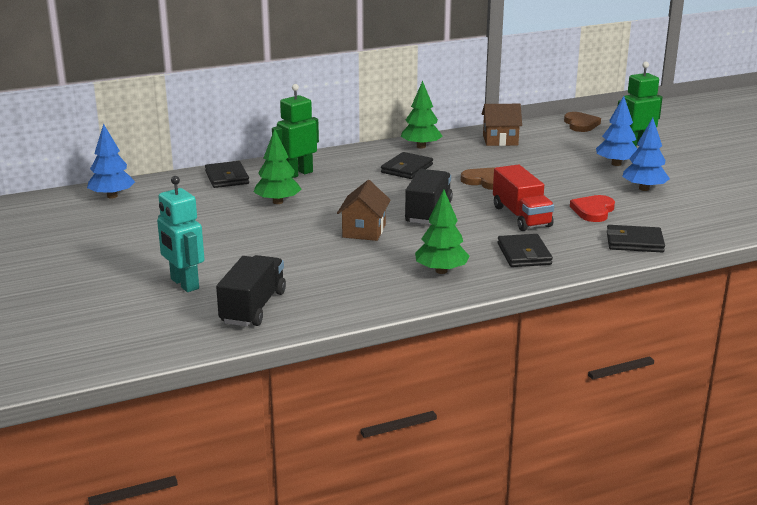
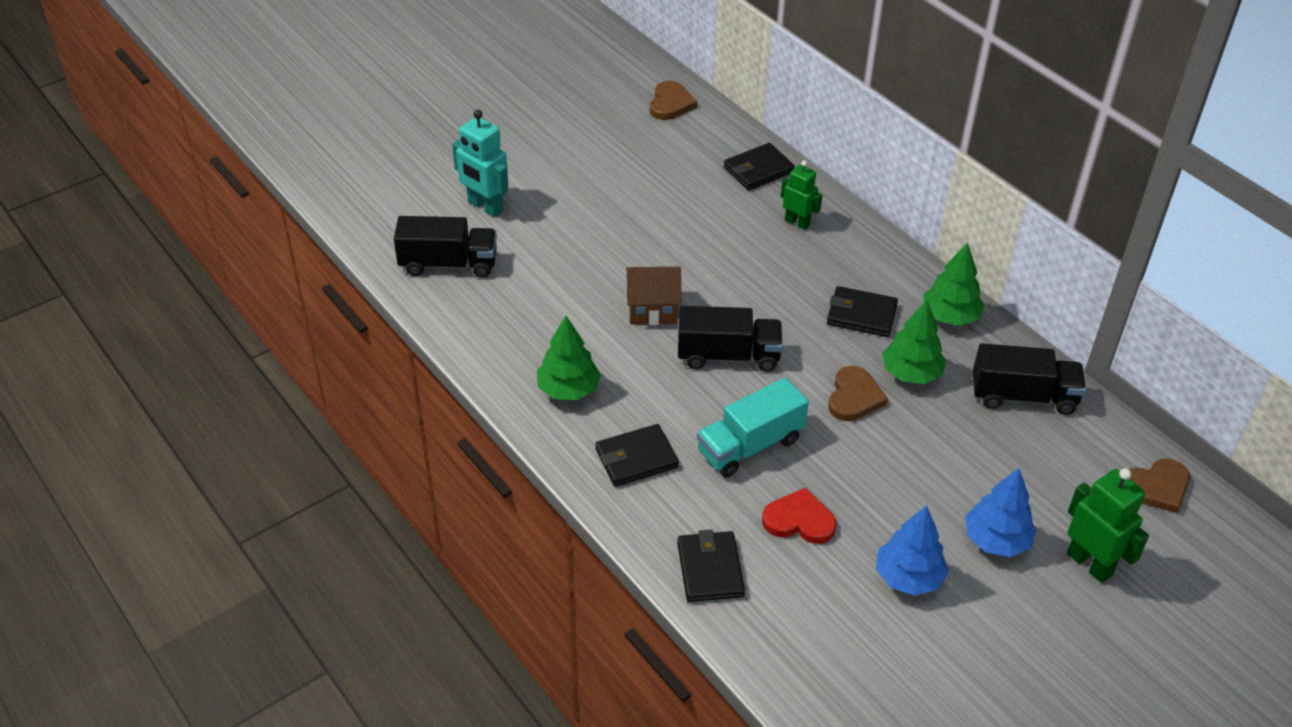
camera: 75 degrees right, 20 degrees up
(112, 196) = (670, 103): blue tree -> brown heart
(184, 284) = (485, 207): turquoise robot -> turquoise robot turned 90 degrees counterclockwise
(278, 202) = (706, 225): green tree -> green tree (911, 373)
(298, 174) = (797, 222): green robot -> green robot, size x0.66
(500, 140) = (1023, 396): brown house -> black truck
(521, 216) = (750, 446): red truck -> turquoise truck

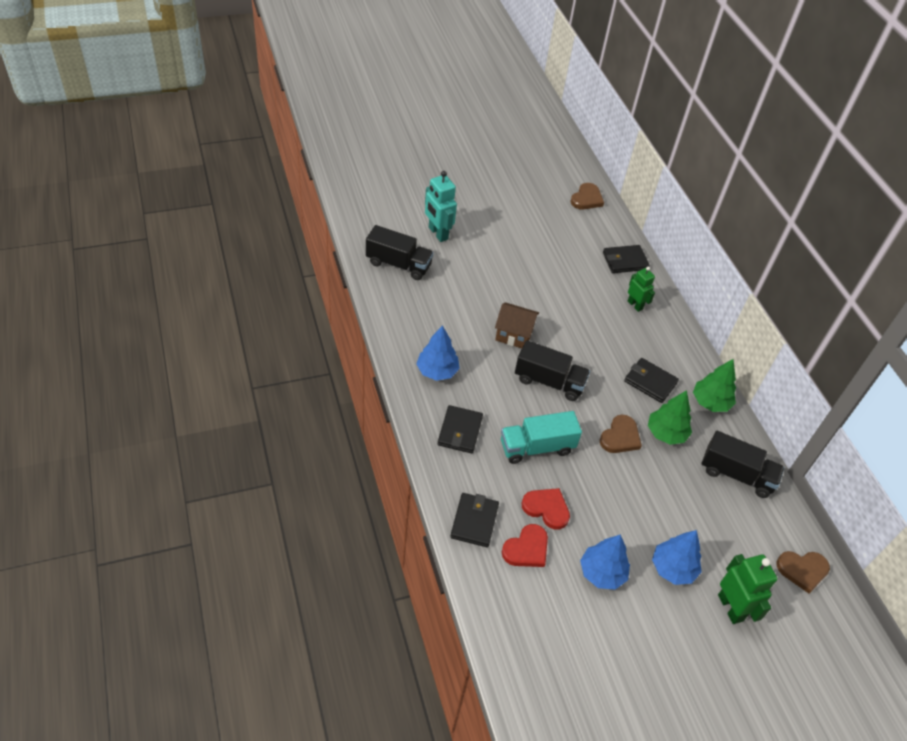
camera: 15 degrees right, 5 degrees up
(568, 390) = (437, 371): green tree -> blue tree
(636, 458) = (460, 431): black wallet -> black wallet turned 75 degrees counterclockwise
(796, 581) = (526, 549): none -> red heart

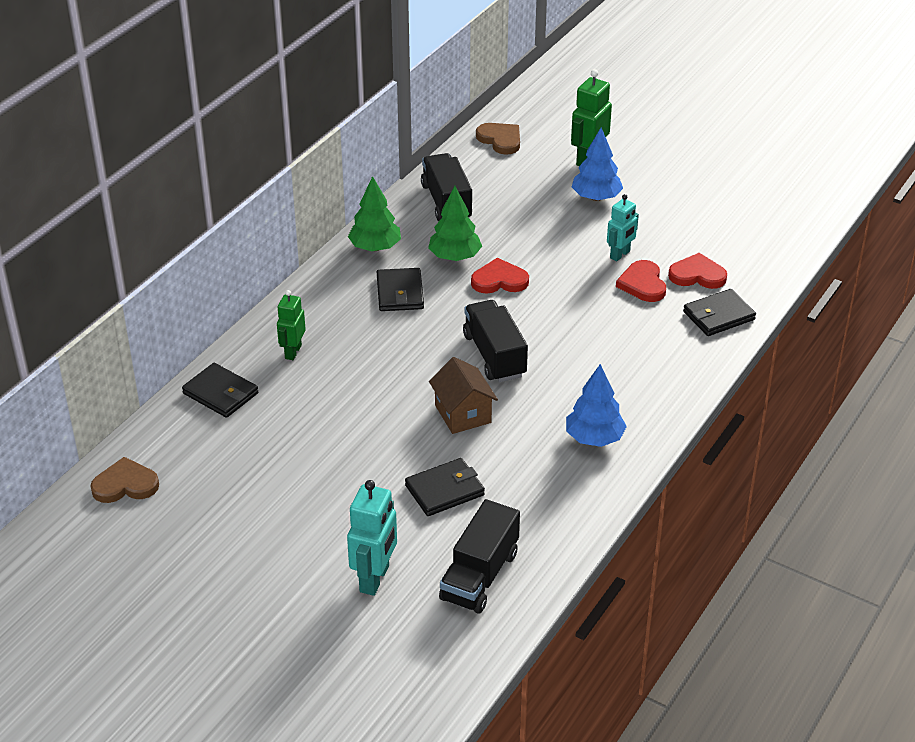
camera: 125 degrees left, 10 degrees down
(398, 264) = (479, 576): black truck -> black truck turned 135 degrees counterclockwise
(460, 431) = (642, 378): black wallet -> black wallet (444, 490)
(536, 447) = (587, 322): turquoise truck -> none
(590, 523) = (620, 255): none -> turquoise robot
(602, 573) = (656, 228): blue tree -> none
(620, 437) = (499, 280): brown heart -> red heart

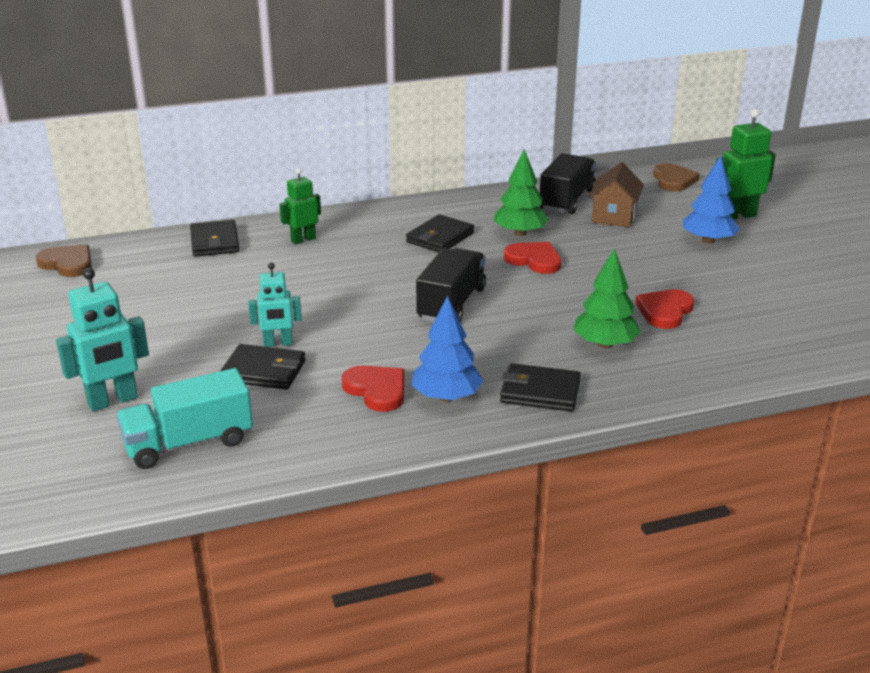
camera: 40 degrees right, 10 degrees down
(375, 247) = (465, 206): green tree -> green tree (605, 344)
(463, 414) = (362, 329): brown house -> brown house (614, 216)
(479, 576) = (189, 443): black truck -> turquoise truck
(620, 255) = (673, 284): turquoise robot -> turquoise robot (278, 343)
(697, 275) = (732, 326): red heart -> red heart (377, 390)
(718, 316) = (710, 363): black wallet -> black wallet (540, 392)

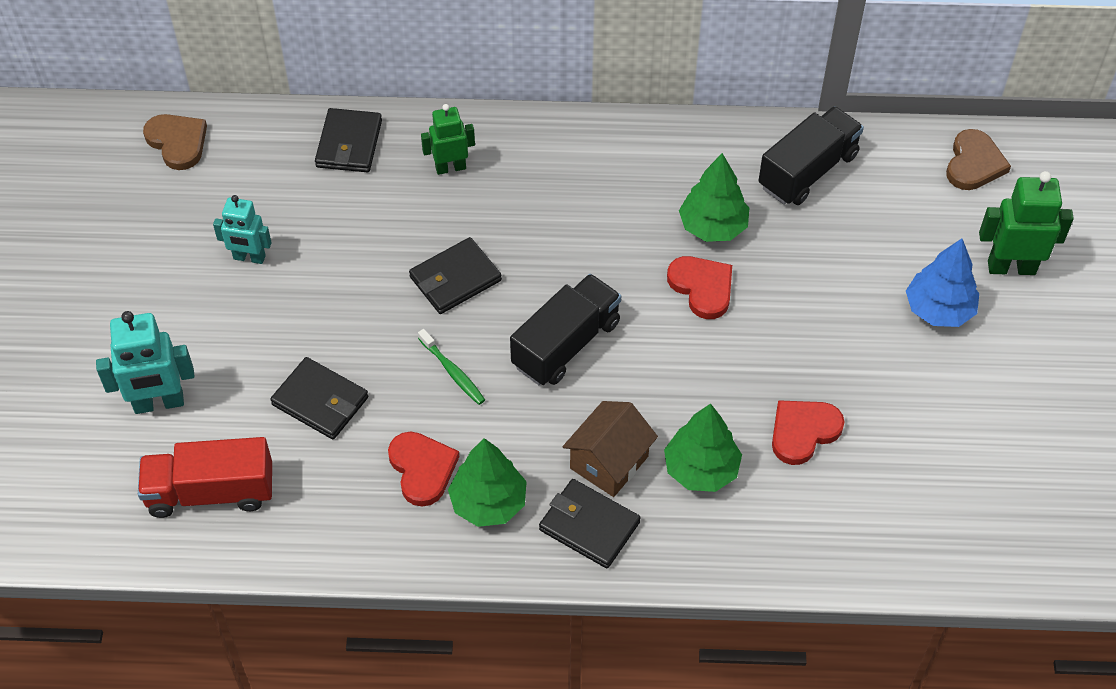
camera: 20 degrees right, 25 degrees up
(189, 443) = (211, 492): turquoise truck -> red truck
(278, 343) = (351, 358): turquoise robot -> turquoise robot (249, 258)
(369, 334) = (453, 372): none -> green toothbrush
(440, 237) = (612, 208): black wallet -> black wallet (455, 279)
(446, 397) = (488, 503): blue tree -> green tree
(614, 216) = (848, 224): brown house -> brown house (609, 462)

